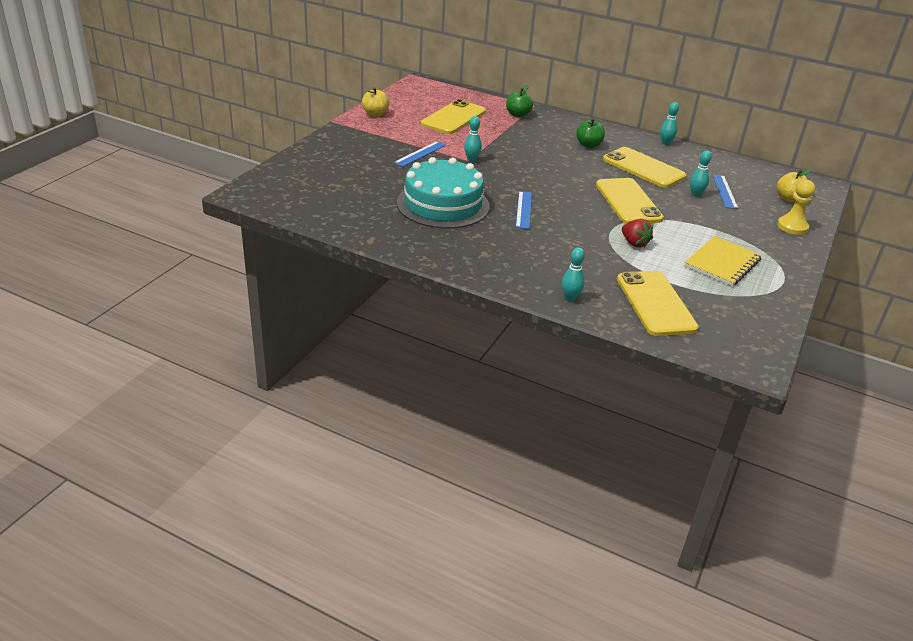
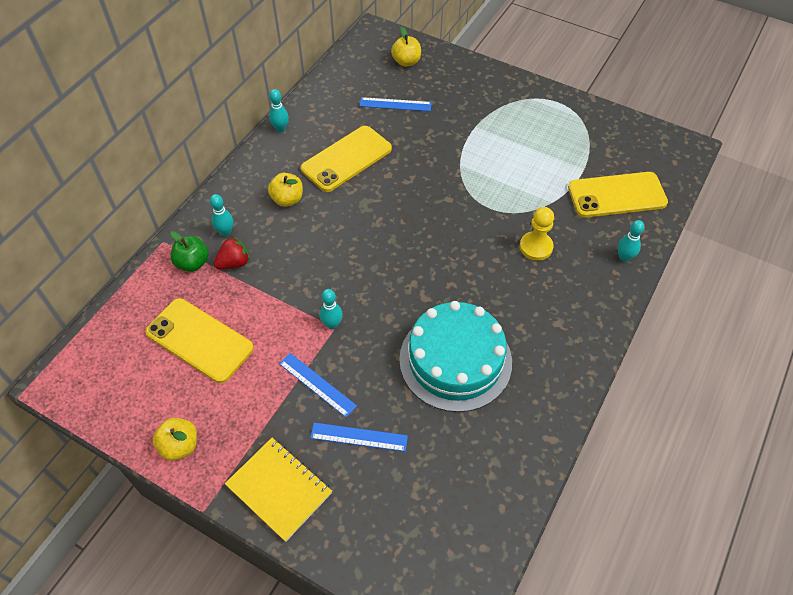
camera: 85 degrees left, 20 degrees up
(523, 209) = (457, 279): blue ruler -> blue ruler (359, 437)
(588, 145) = (287, 199): green apple -> yellow apple
(628, 202) = (427, 184): yellow phone -> none
(634, 243) = (513, 193): red strawberry -> red strawberry (234, 263)
(696, 194) = (404, 127): turquoise bowling pin -> turquoise bowling pin (225, 232)
(722, 263) = (537, 135): yellow notebook -> yellow notebook (279, 489)
(792, 226) = (461, 73): yellow pawn -> yellow pawn (536, 247)

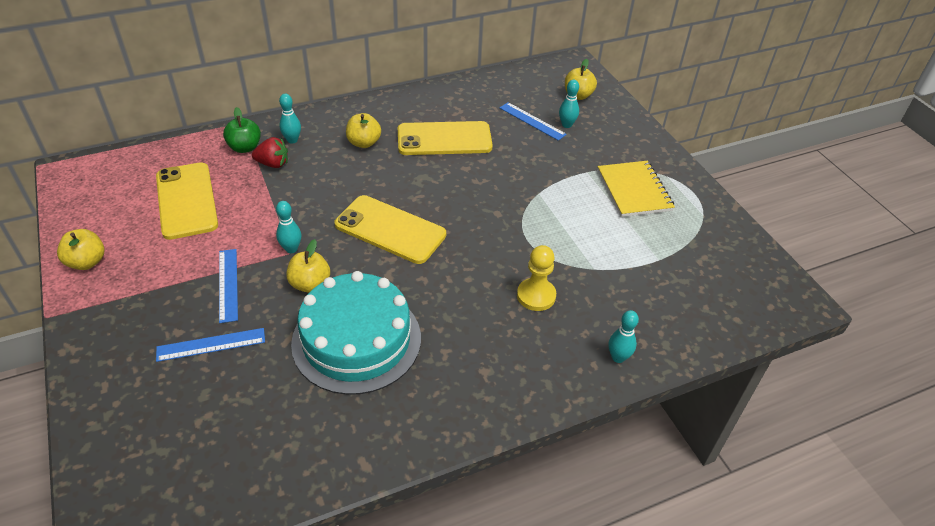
camera: 35 degrees right, 10 degrees down
(279, 489) = (110, 340): yellow notebook -> yellow notebook (634, 190)
(280, 129) = (417, 93): turquoise bowling pin -> turquoise bowling pin (566, 125)
(359, 437) = (211, 344): blue ruler -> blue ruler turned 60 degrees counterclockwise
(377, 342) = (310, 284): none -> yellow apple
(616, 195) = (670, 300): yellow phone -> yellow phone (390, 229)

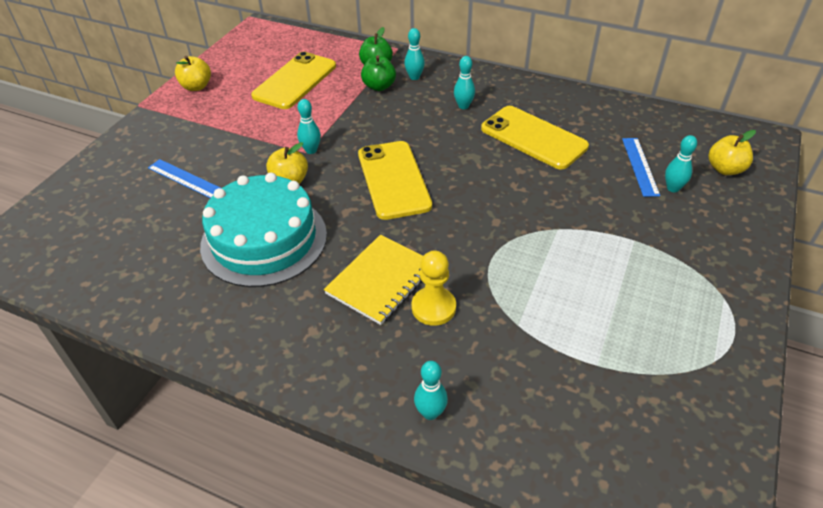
camera: 50 degrees right, 0 degrees up
(228, 284) = (244, 148): blue ruler -> none
(273, 164) = (379, 86): red strawberry -> green apple
(364, 143) = (463, 106): yellow apple -> turquoise bowling pin
(634, 190) = (662, 287): yellow notebook -> yellow notebook (381, 280)

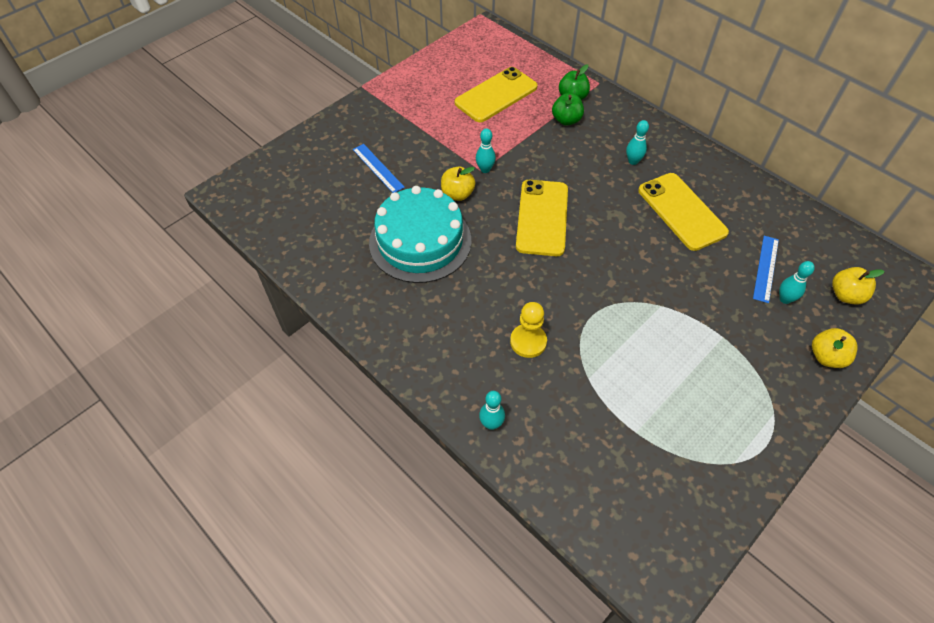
camera: 20 degrees right, 10 degrees up
(196, 87) = (413, 79): yellow apple -> yellow apple (826, 357)
(381, 280) = (496, 305): yellow notebook -> none
(414, 77) = (601, 118): turquoise bowling pin -> none

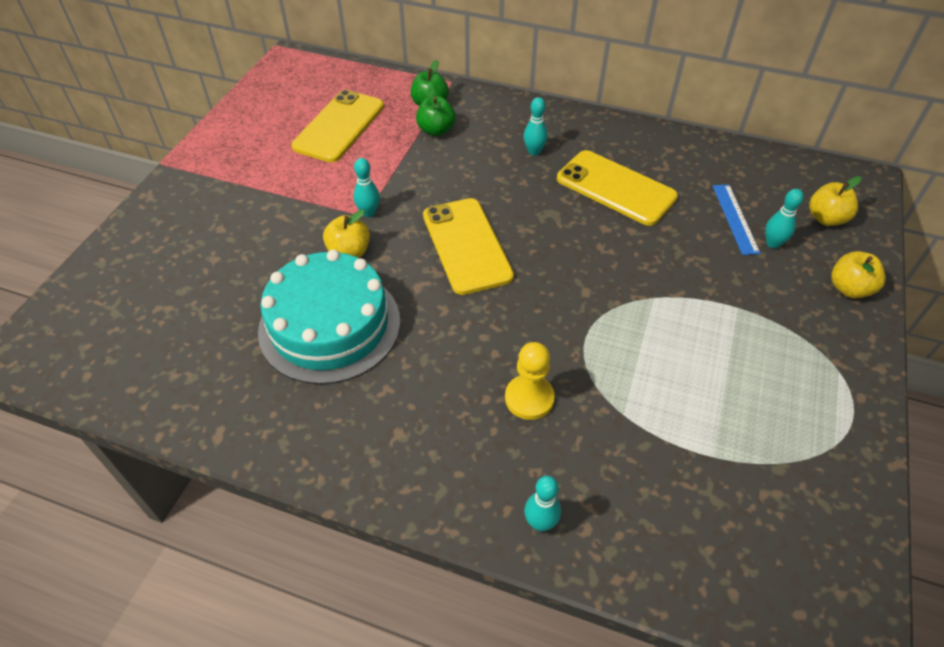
camera: 25 degrees left, 5 degrees down
(378, 168) = (229, 254): blue ruler -> none

